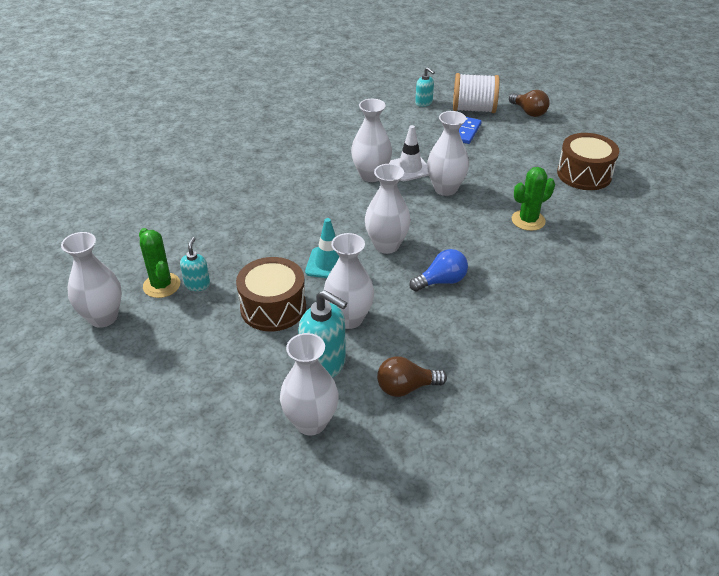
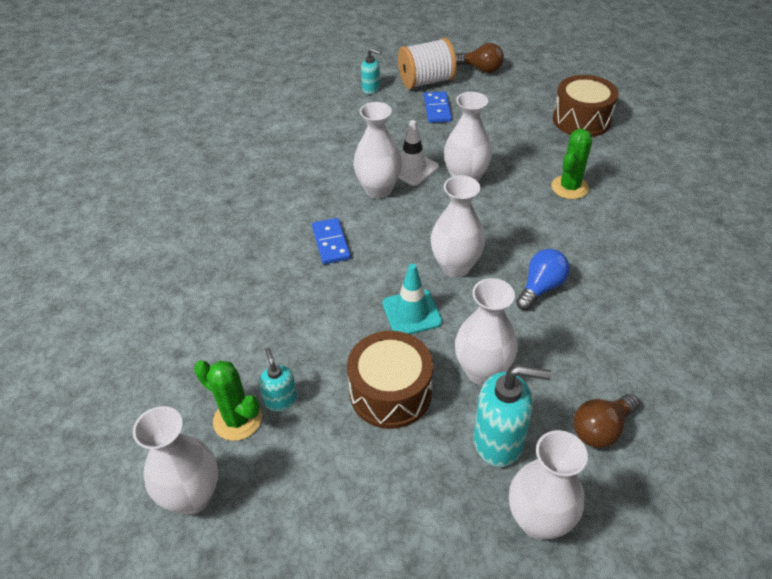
camera: 25 degrees left, 5 degrees up
(307, 200) = (331, 243): none -> blue domino

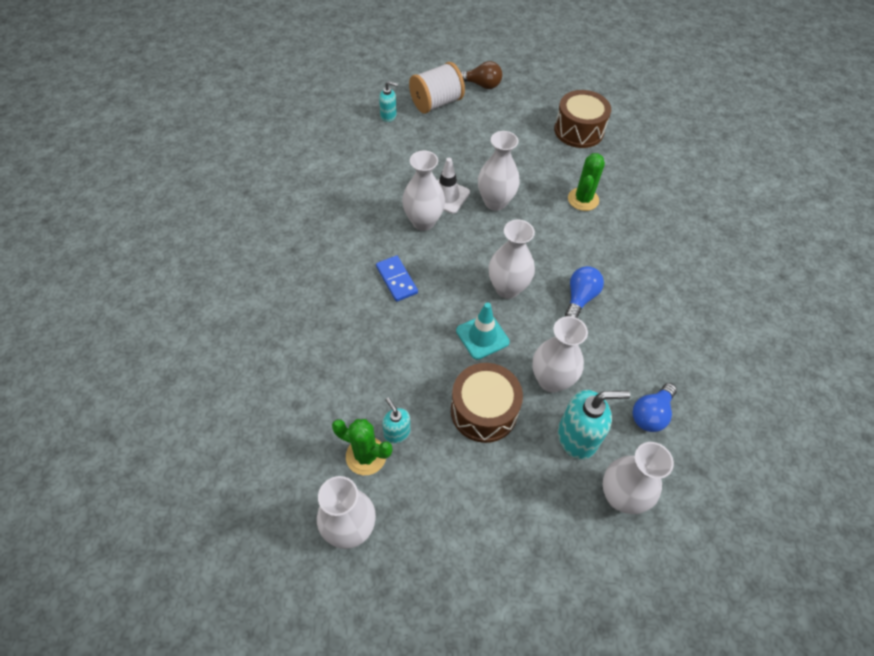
camera: 15 degrees left, 10 degrees up
(437, 109) = (453, 132): blue domino -> none
(601, 429) = (650, 414): brown light bulb -> blue light bulb

